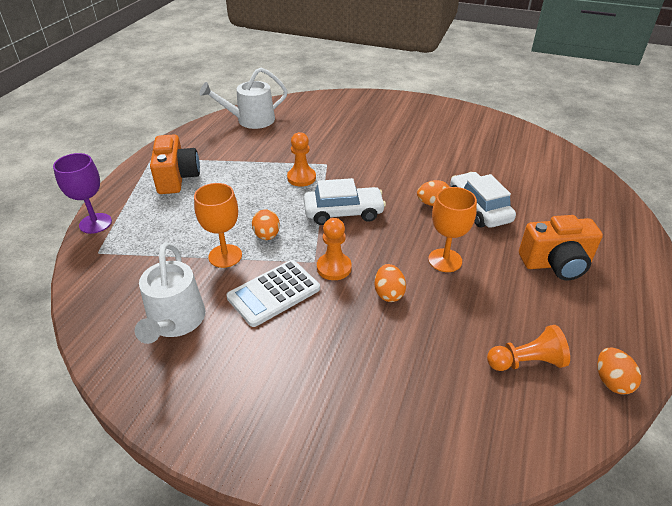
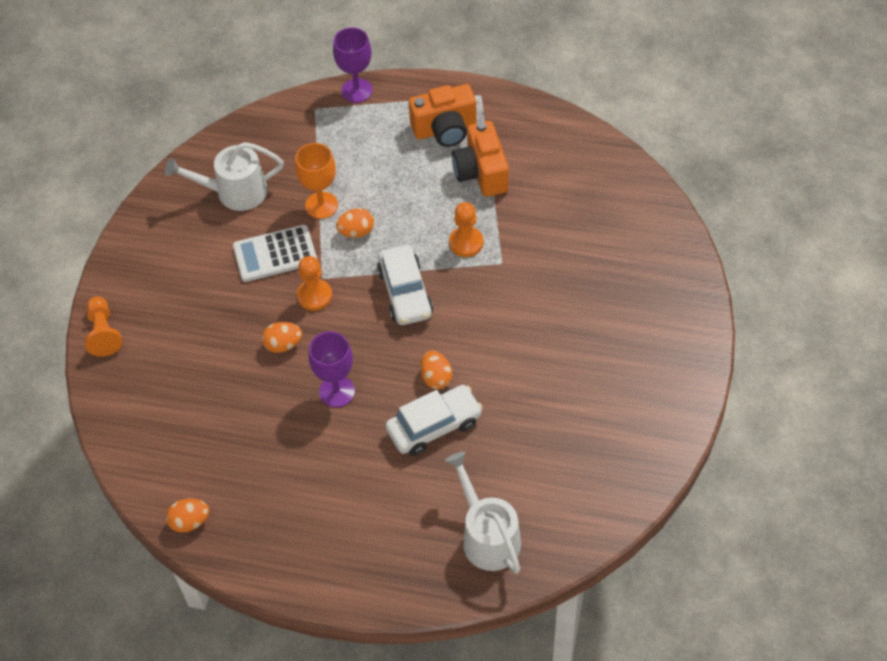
camera: 85 degrees right, 15 degrees up
(251, 120) = (590, 165): white watering can -> white watering can (487, 536)
(274, 293) = (275, 254): white calculator -> white calculator turned 60 degrees counterclockwise
(445, 260) = (337, 391): orange goblet -> purple goblet
(526, 362) = (207, 456): orange pawn -> orange pawn (103, 333)
(556, 264) = (343, 497): orange camera -> orange camera (481, 173)

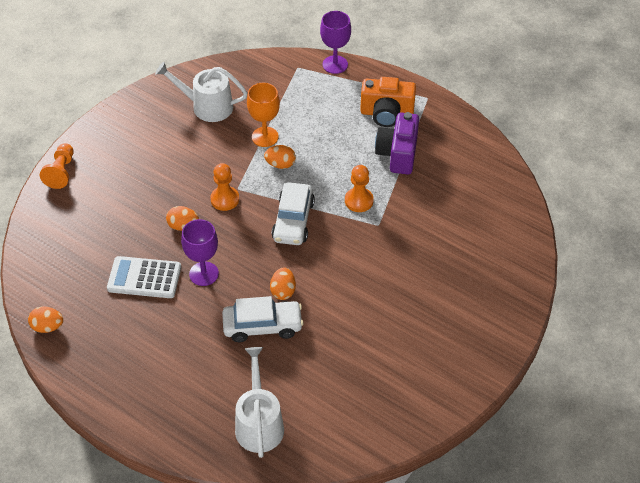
camera: 20 degrees right, 5 degrees down
(275, 254) = (212, 160): white calculator -> white calculator (144, 278)
(481, 173) = (398, 154): orange camera -> purple camera

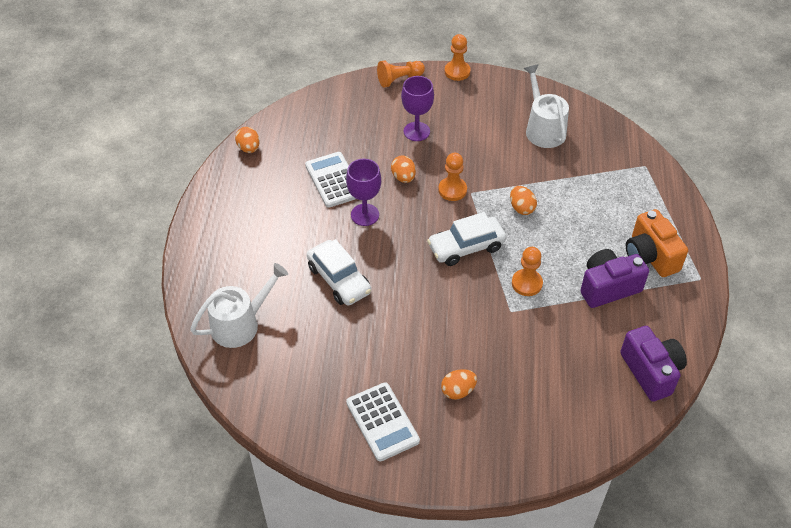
camera: 60 degrees right, 0 degrees up
(89, 127) = (457, 71): none -> orange pawn
(265, 137) = (543, 183): orange goblet -> none
(283, 291) = (385, 276): orange egg -> orange egg (458, 391)
(335, 64) = (674, 190): purple goblet -> purple goblet (416, 131)
(429, 362) = (382, 422): none -> white calculator
(489, 171) = (651, 372): none -> purple camera

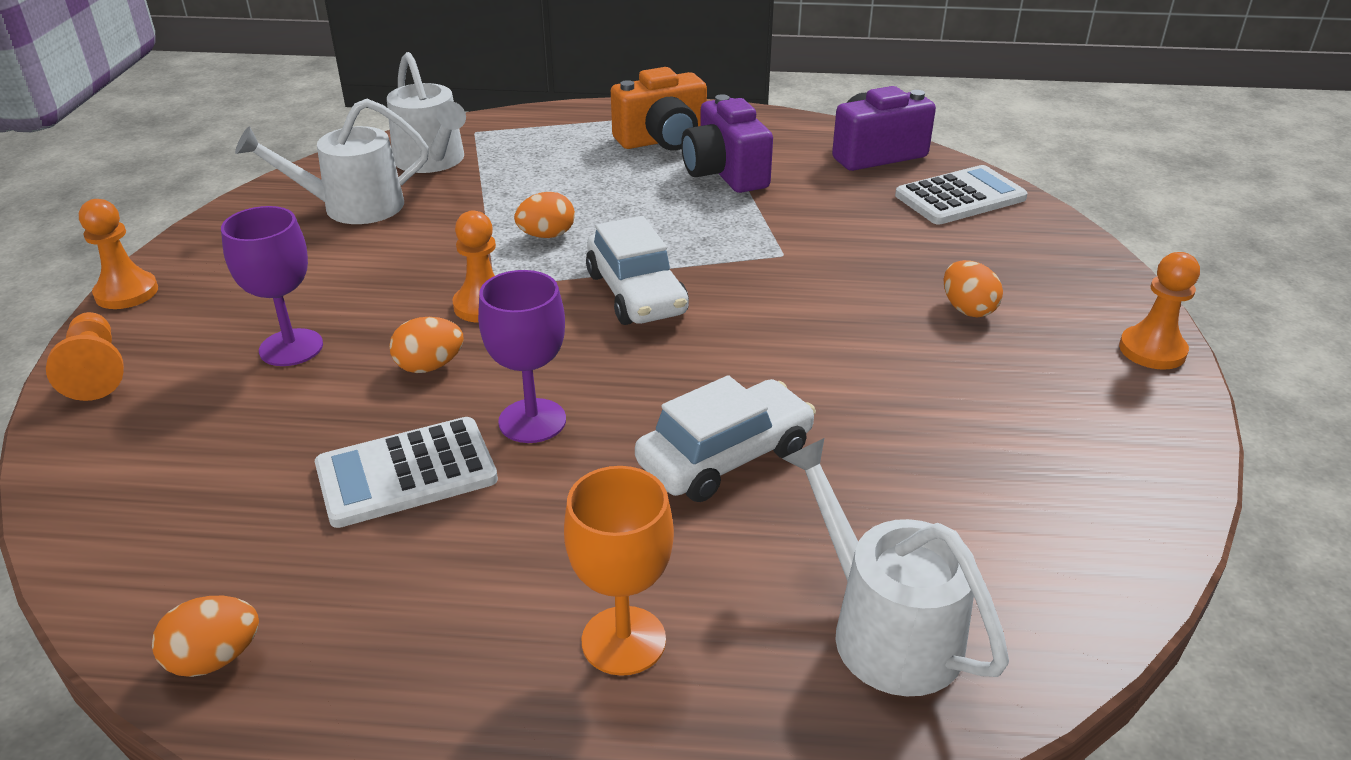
camera: 90 degrees left, 15 degrees down
(244, 248) = (623, 640): none -> orange goblet
(382, 422) = (1069, 393): white calculator -> white calculator (960, 197)
(527, 283) = (721, 237): orange pawn -> orange pawn (1152, 350)
(602, 152) = (432, 161): none -> white watering can

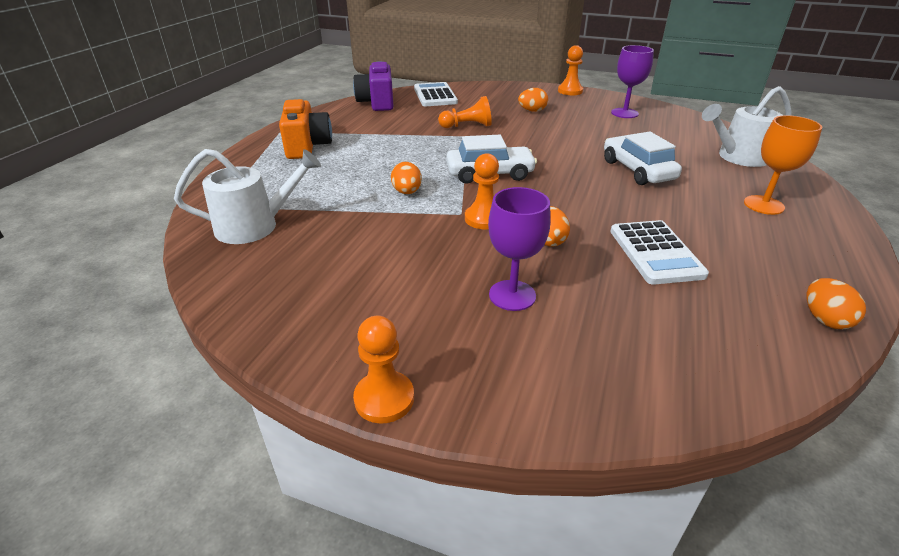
camera: 75 degrees left, 0 degrees up
(96, 371) = (521, 406): orange pawn -> orange pawn (467, 126)
(353, 207) = (306, 265): white watering can -> none
(532, 421) = (607, 212): purple goblet -> purple goblet (624, 113)
(725, 173) = (367, 136): purple camera -> none

